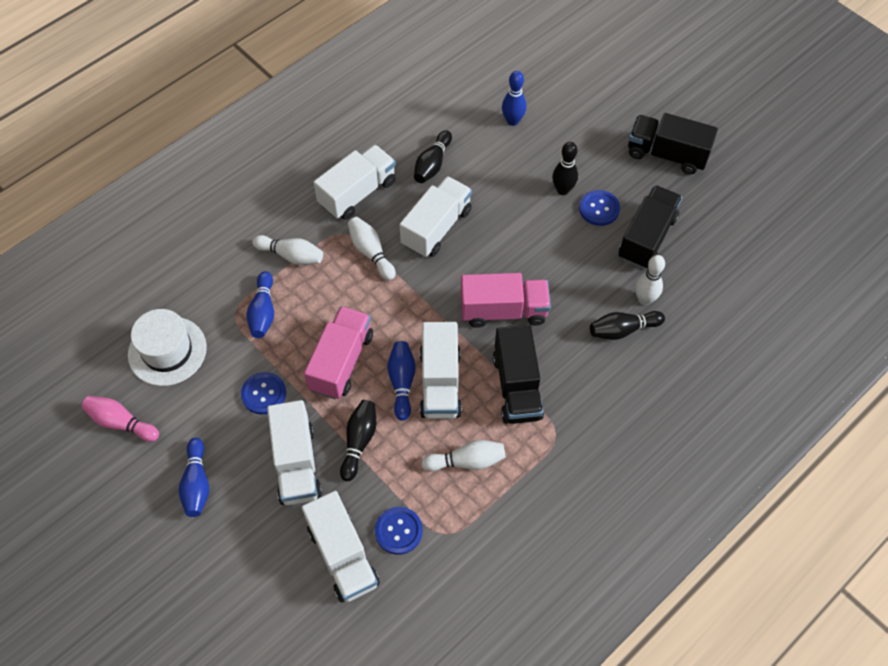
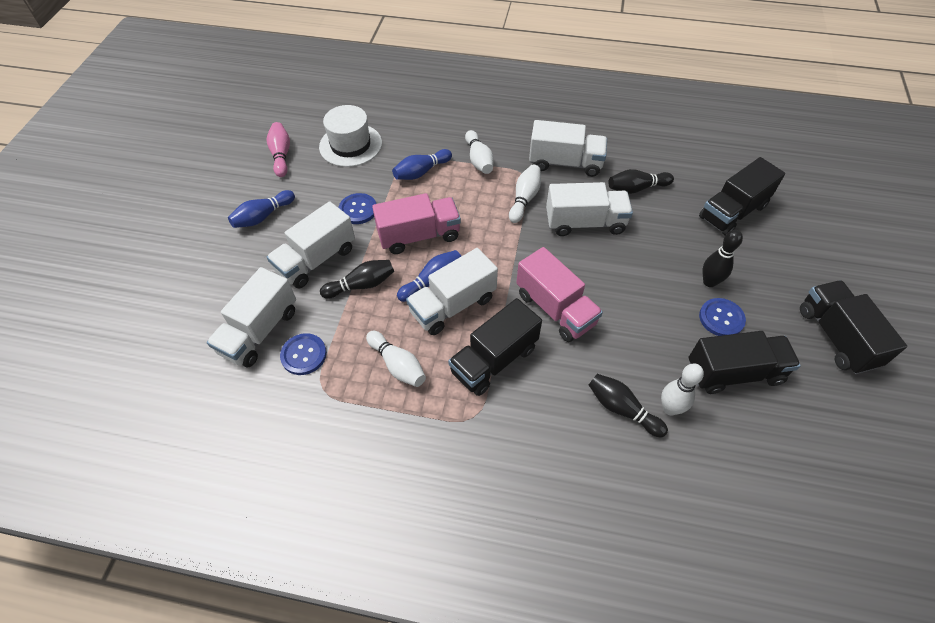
camera: 55 degrees right, 5 degrees down
(512, 121) = (732, 212): blue bowling pin -> black truck

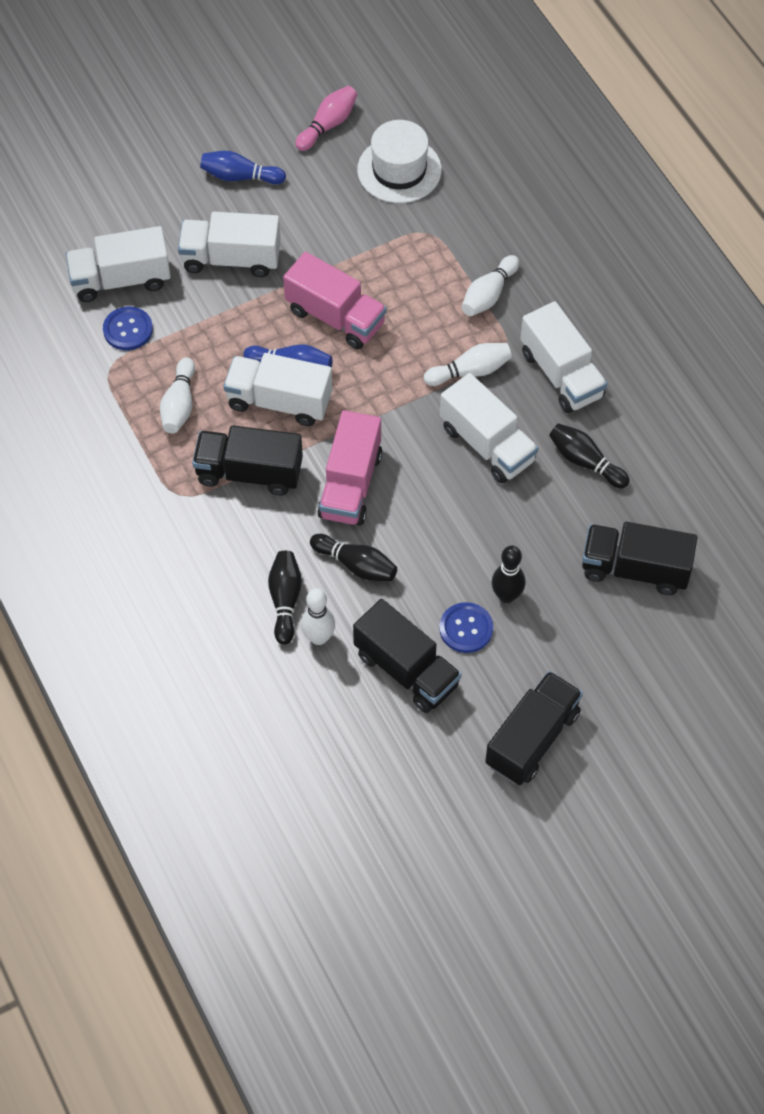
camera: 50 degrees right, 5 degrees up
(358, 210) = (320, 244): blue button -> none
(361, 285) = (236, 315): black bowling pin -> black bowling pin (356, 565)
(421, 172) = (421, 258): blue bowling pin -> none

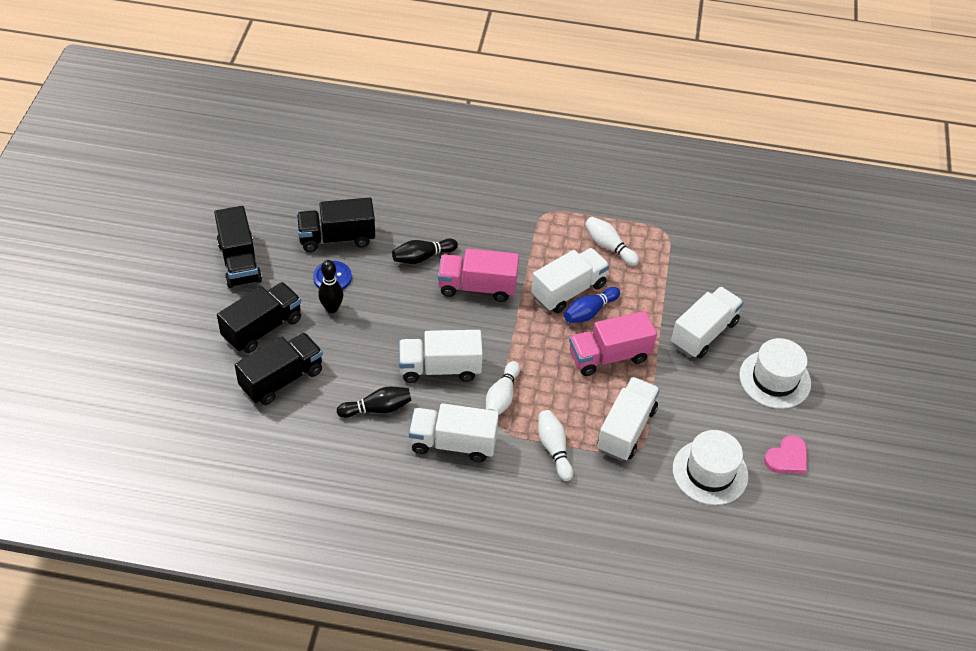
camera: 125 degrees right, 10 degrees down
(121, 280) = (731, 272): white truck -> white truck (626, 429)
(128, 330) = (687, 254): blue button -> none
(240, 176) = (775, 379): blue bowling pin -> white hat
(249, 472) = (530, 249): black truck -> black truck (262, 328)
(285, 600) = (432, 216): black bowling pin -> none
(319, 637) = (395, 216): white bowling pin -> none
(328, 125) = (787, 458): pink bowling pin -> pink heart
(350, 485) = (477, 287): pink truck -> pink truck turned 45 degrees counterclockwise

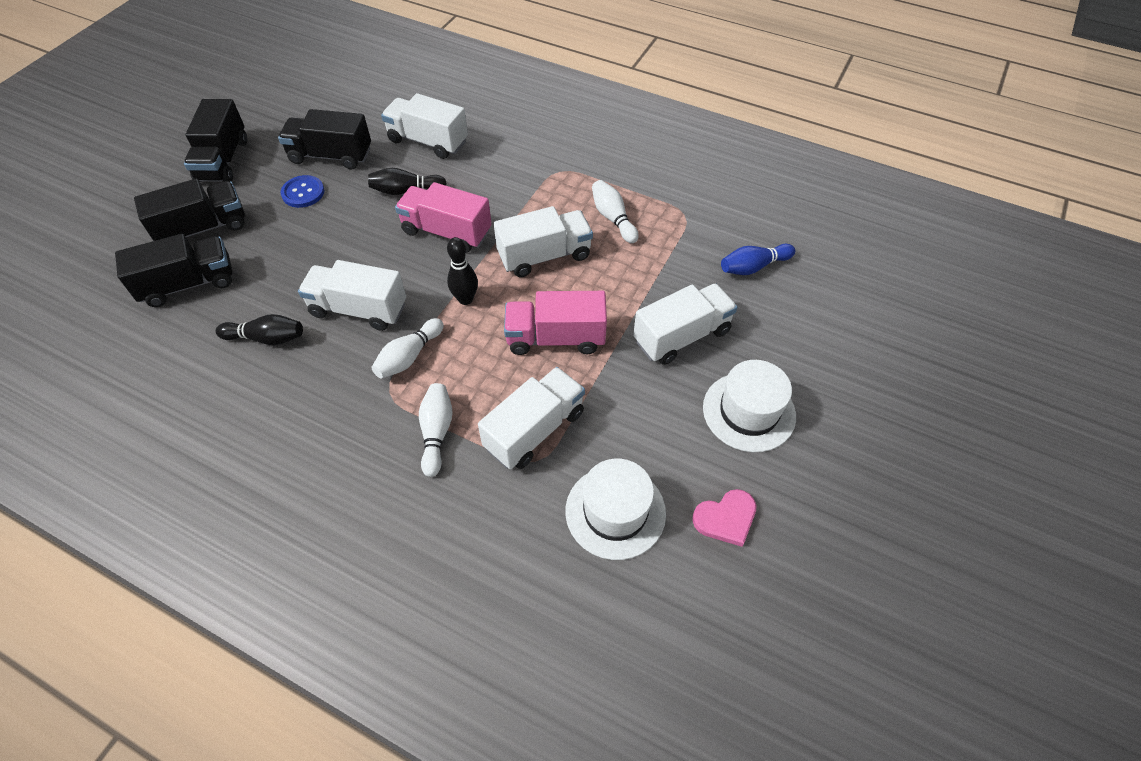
camera: 20 degrees right, 5 degrees up
(332, 308) = (284, 223): black bowling pin -> black bowling pin (465, 299)
(453, 443) = (325, 397): white truck -> white truck (428, 141)
(589, 312) = (557, 283): blue bowling pin -> blue bowling pin (753, 267)

